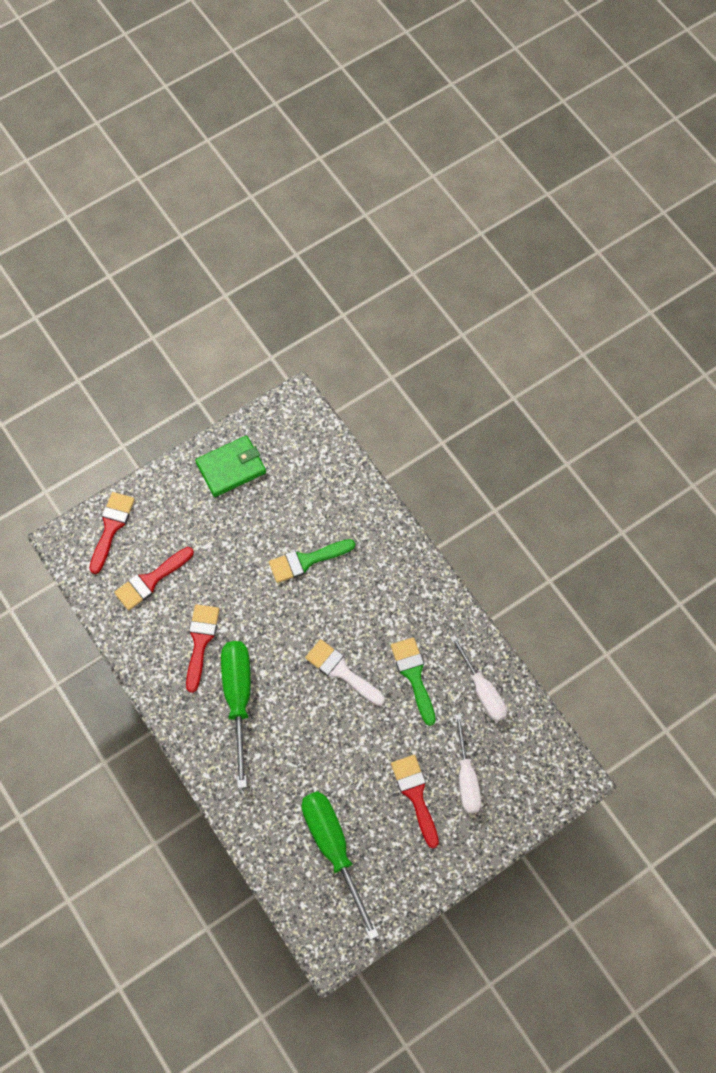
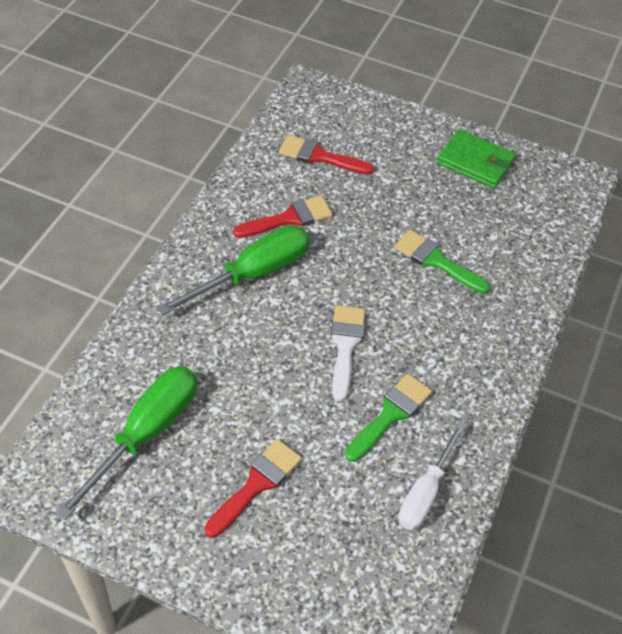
camera: 55 degrees right, 15 degrees down
(111, 527) = (346, 108): red brush -> none
(466, 777) = (311, 528): white screwdriver -> none

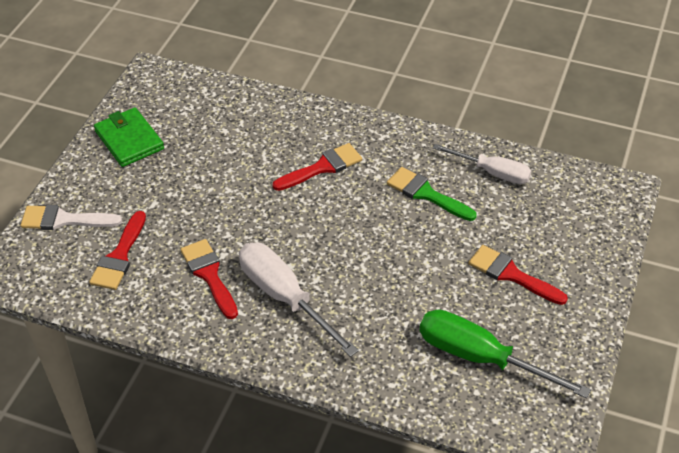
camera: 90 degrees left, 5 degrees down
(253, 274) = (284, 297): green screwdriver -> white screwdriver
(345, 345) = (361, 225): white brush -> white brush (64, 220)
(435, 318) = (322, 167): none -> red brush
(436, 261) = (257, 167): green brush -> none
(475, 162) = (129, 140): green wallet -> green wallet turned 60 degrees counterclockwise

